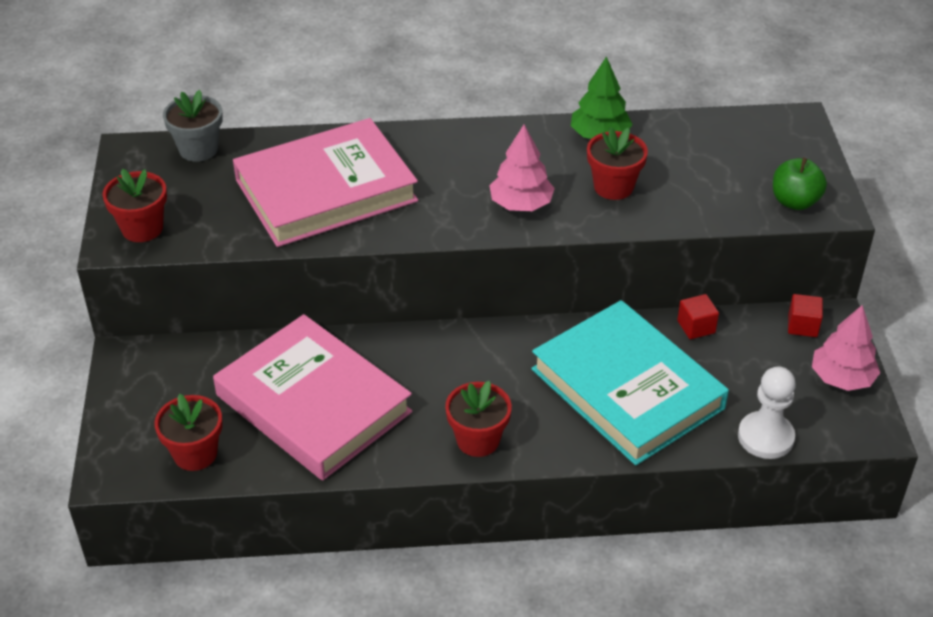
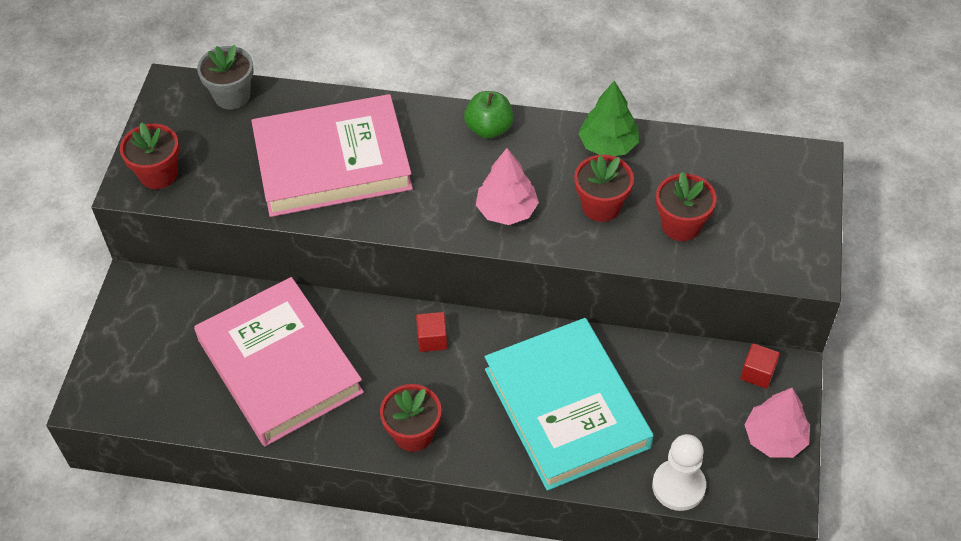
camera: 15 degrees right, 10 degrees up
(195, 453) = (164, 396): red flower pot -> red flower pot (681, 225)
(696, 327) = (654, 354): red cube -> red cube (432, 339)
(794, 202) = (772, 255): green apple -> green apple (489, 129)

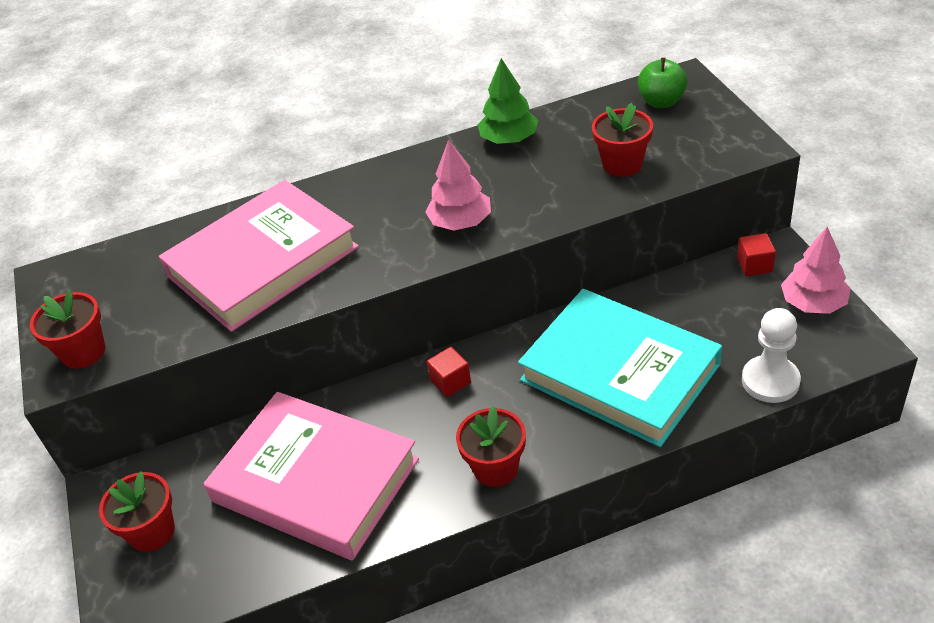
camera: 25 degrees left, 10 degrees down
(232, 96) = (119, 257): grey flower pot -> none
(489, 129) = (393, 174): green apple -> green apple (661, 102)
(601, 206) = (542, 182): red flower pot -> red flower pot (152, 532)

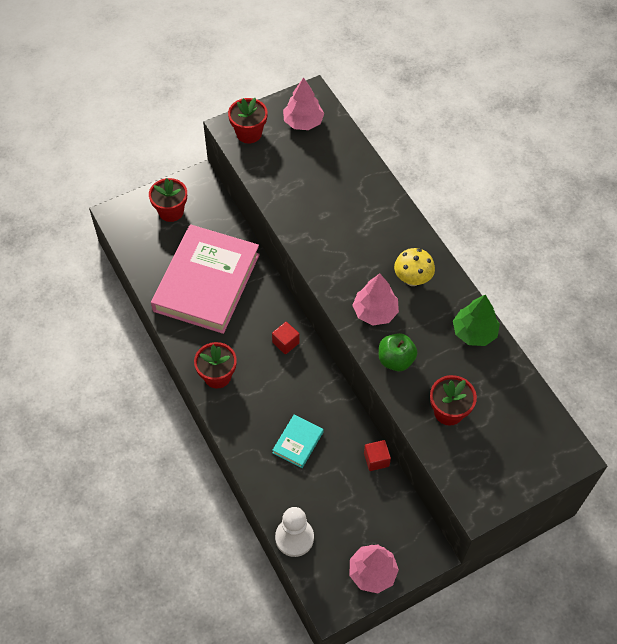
camera: 75 degrees right, 15 degrees up
(96, 287) = (303, 122): none -> pink tree
(263, 262) = (330, 204): pink book -> none
(417, 187) = (412, 279): none -> yellow mushroom
(619, 373) = (298, 442): turquoise book -> turquoise book, size x0.41
(661, 102) = (535, 438): green apple -> green apple (395, 360)
(754, 265) = (411, 533): red cube -> red cube (376, 459)

